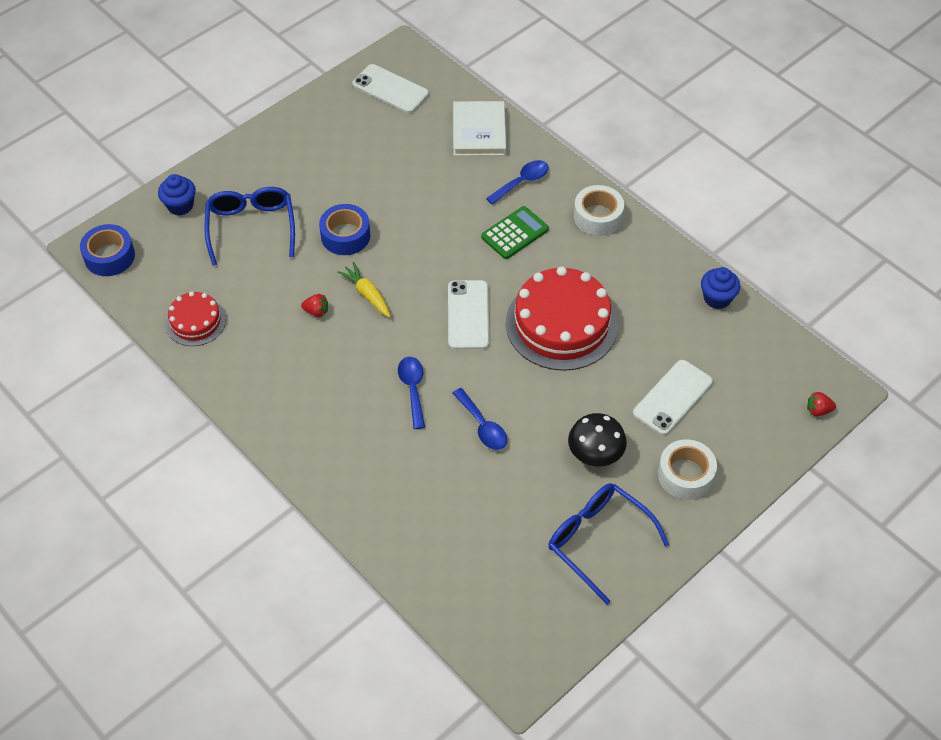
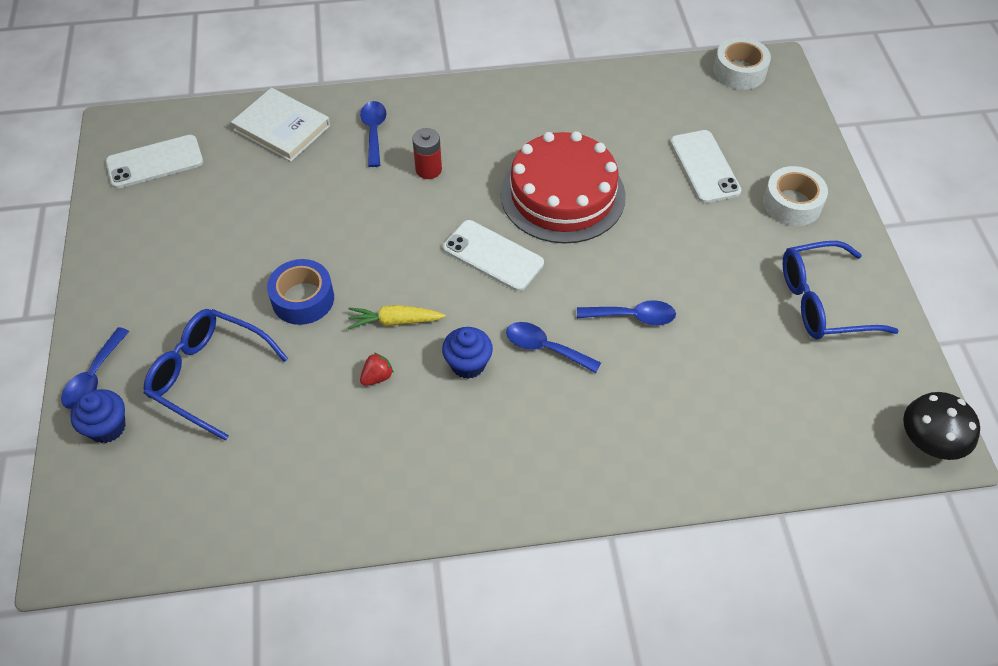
camera: 55 degrees left, 0 degrees up
(109, 256) = (106, 542): blue tape -> none
(195, 321) = (287, 500): red cake -> none
(208, 175) = (94, 377): none -> blue spoon
(514, 233) = (428, 169): green calculator -> red battery
(595, 454) = (726, 251): black mushroom -> black mushroom (929, 441)
(597, 217) = (465, 105): white tape -> white tape (739, 71)
(717, 298) = (623, 82): blue cupcake -> blue cupcake (468, 364)
(818, 410) = (785, 88): red strawberry -> none

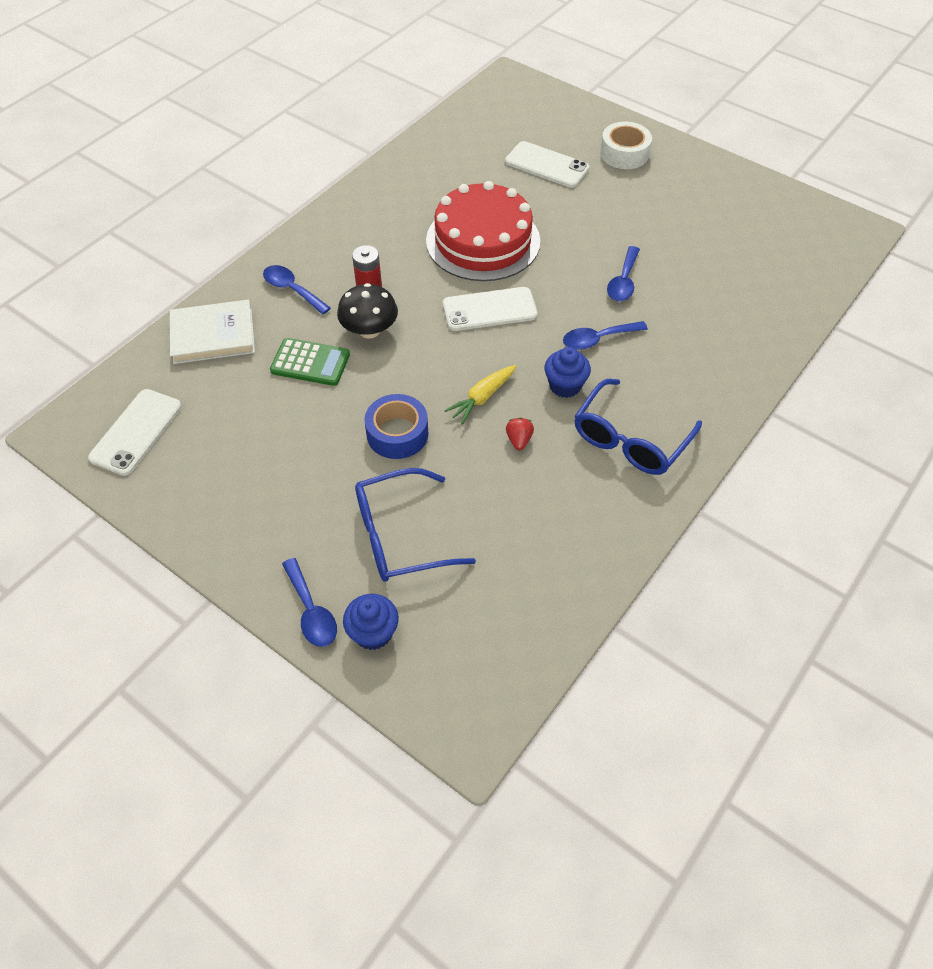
camera: 45 degrees left, 0 degrees up
(316, 197) = (310, 363): none -> green calculator
(633, 316) = (623, 282): blue spoon -> blue spoon turned 150 degrees clockwise
(739, 71) = (492, 94): white tape -> none
(822, 302) = (711, 197): blue glasses -> blue glasses (630, 440)
(929, 441) = (853, 232): black mushroom -> black mushroom (369, 330)

